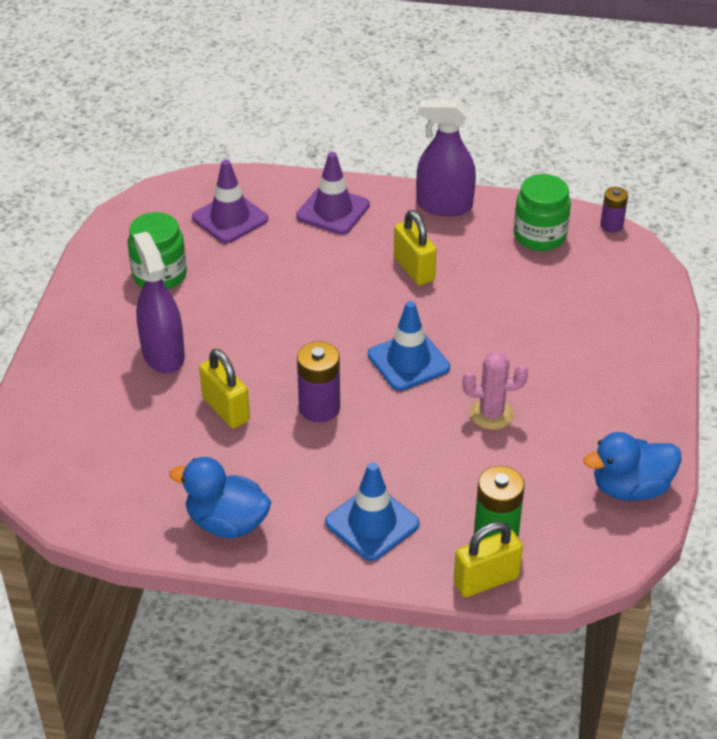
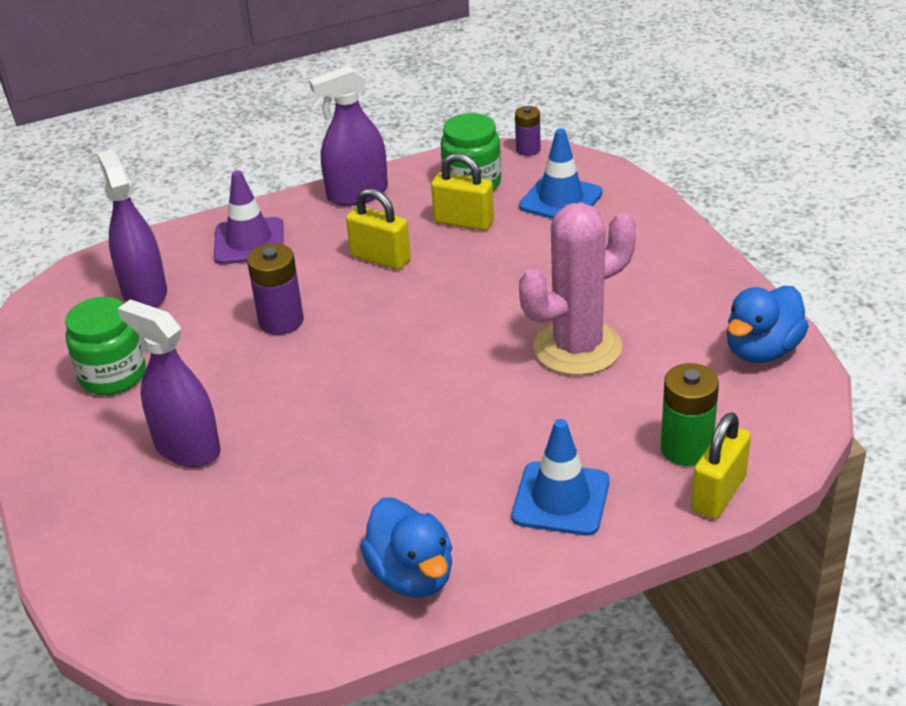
camera: 30 degrees left, 5 degrees down
(226, 409) = (307, 468): yellow padlock -> yellow padlock (464, 222)
(227, 523) = (412, 575): blue duck -> blue duck turned 105 degrees counterclockwise
(230, 218) = (144, 292): purple traffic cone -> purple spray bottle
(319, 408) = (404, 420): purple battery -> purple battery (281, 321)
(408, 361) = (453, 338): blue traffic cone -> blue traffic cone (561, 200)
(491, 414) = (577, 348): pink cactus -> pink cactus, size x1.80

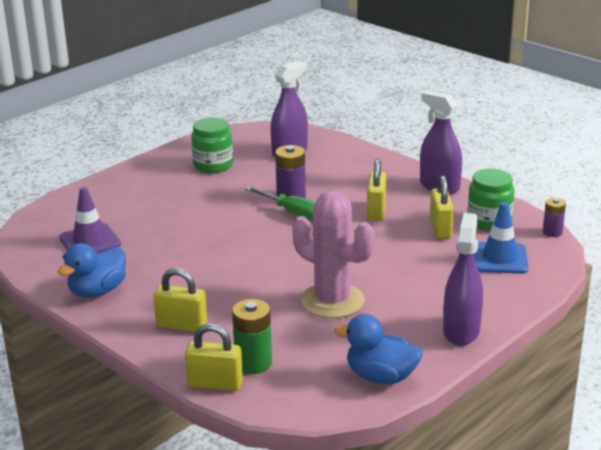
camera: 65 degrees right, 10 degrees down
(187, 448) = (167, 201): purple spray bottle -> purple spray bottle (461, 331)
(249, 242) = (360, 167): purple traffic cone -> purple traffic cone (90, 241)
(328, 329) = (293, 213): none -> green screwdriver
(561, 499) = (182, 325): blue traffic cone -> yellow padlock

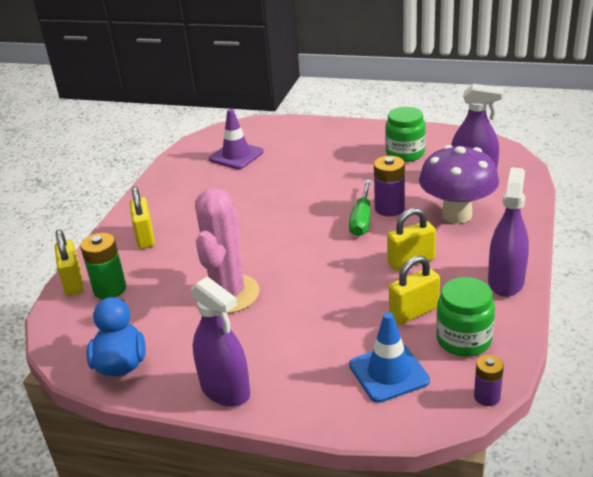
camera: 65 degrees right, 5 degrees up
(98, 291) = (170, 186): blue duck -> none
(335, 175) = (457, 215): none -> purple mushroom
(461, 331) = (225, 390): purple spray bottle -> purple spray bottle turned 60 degrees clockwise

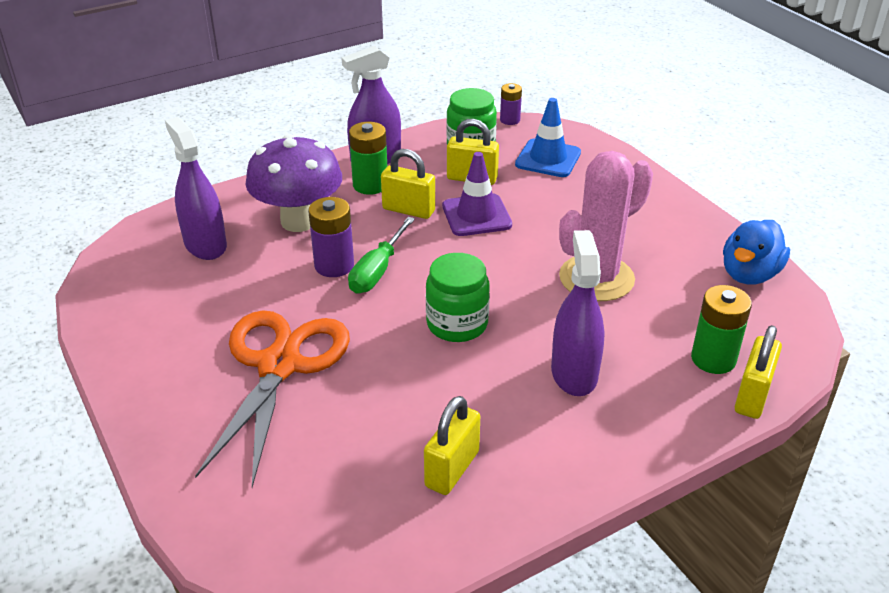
camera: 140 degrees left, 5 degrees up
(145, 237) = (620, 408): yellow padlock -> yellow padlock (452, 469)
(225, 390) = (675, 210): purple spray bottle -> purple spray bottle (574, 373)
(236, 156) = (352, 481): purple traffic cone -> purple traffic cone (476, 215)
(331, 164) = (279, 365): none -> orange scissors
(362, 220) = (377, 271): green screwdriver -> green screwdriver turned 150 degrees clockwise
(405, 154) = (191, 319): green jar -> green jar (457, 324)
(467, 261) = (370, 185): none -> green battery

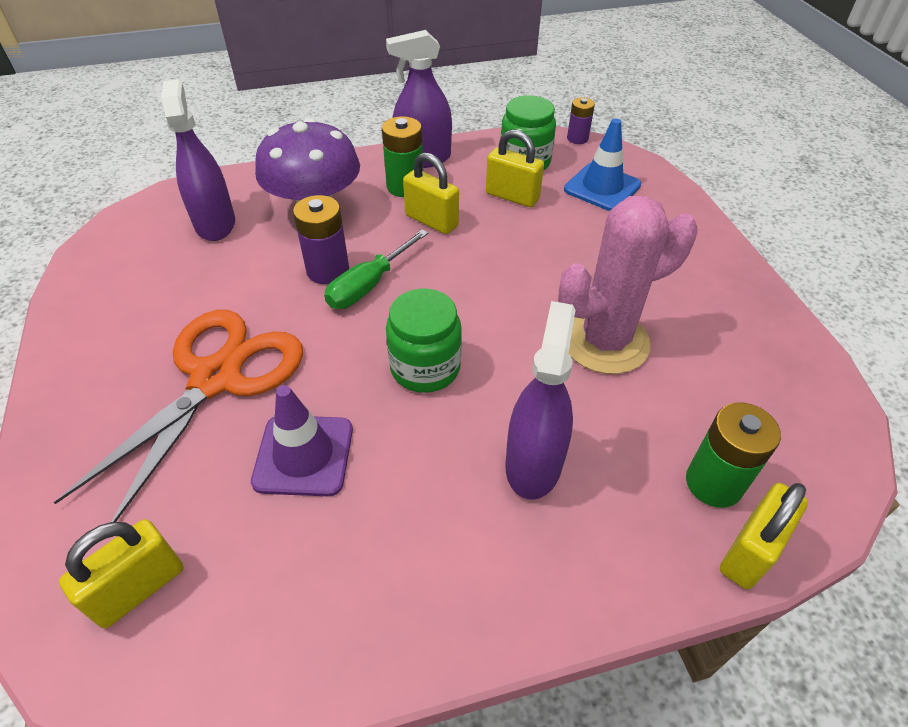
camera: 15 degrees right, 10 degrees up
(452, 469) = (338, 564): yellow padlock -> yellow padlock (139, 588)
(476, 215) = (500, 240): purple traffic cone -> purple traffic cone (304, 455)
(749, 274) = (794, 373): blue duck -> none

